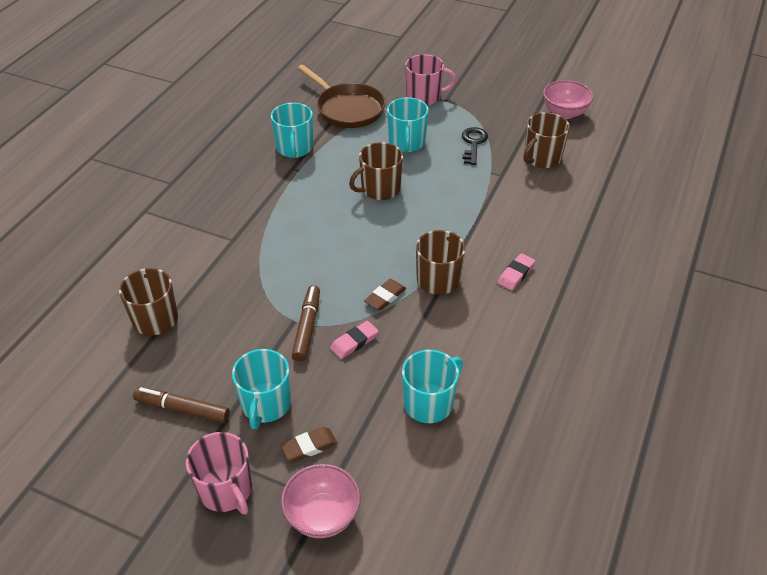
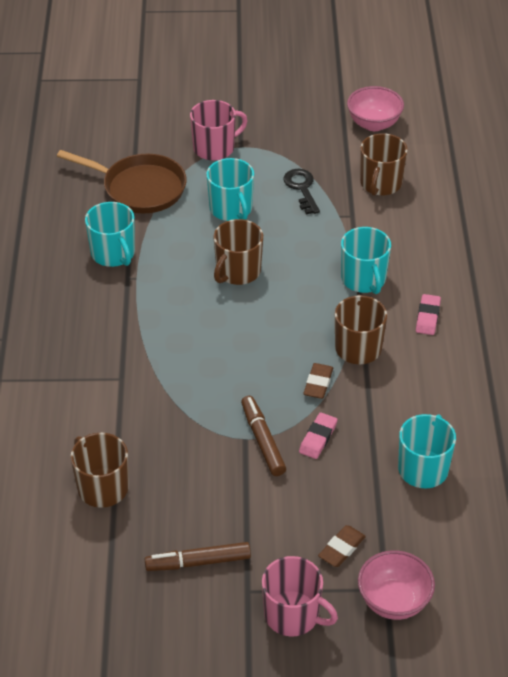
camera: 25 degrees left, 0 degrees up
(265, 404) = (274, 527): turquoise mug -> turquoise mug (364, 279)

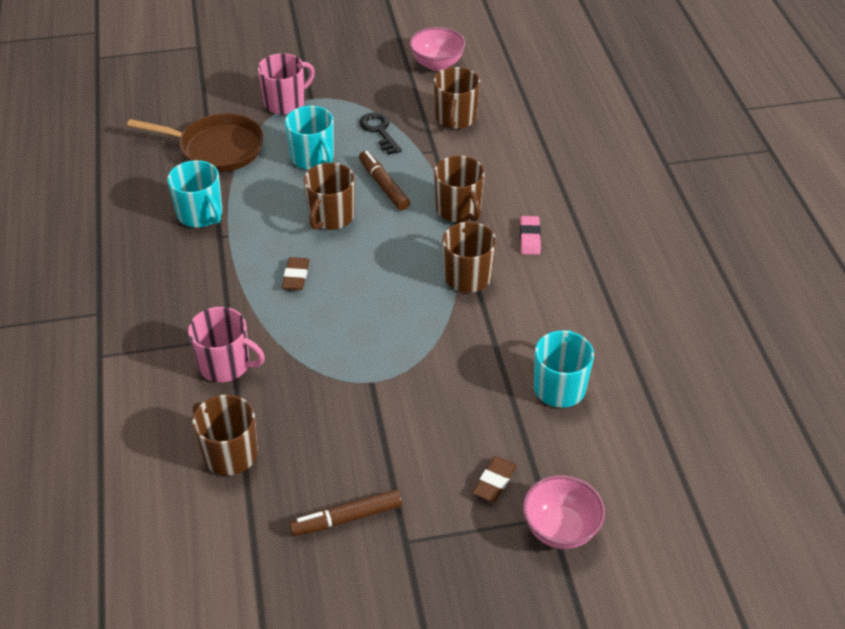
camera: 10 degrees left, 0 degrees up
(263, 440) = (390, 381): brown marker -> brown marker (384, 185)
(293, 615) = (458, 560): pink mug -> pink mug (225, 365)
(318, 383) = (435, 316): brown eraser -> brown eraser (296, 276)
(318, 438) = (446, 371): pink eraser -> none
(364, 279) = (459, 209): turquoise mug -> brown mug

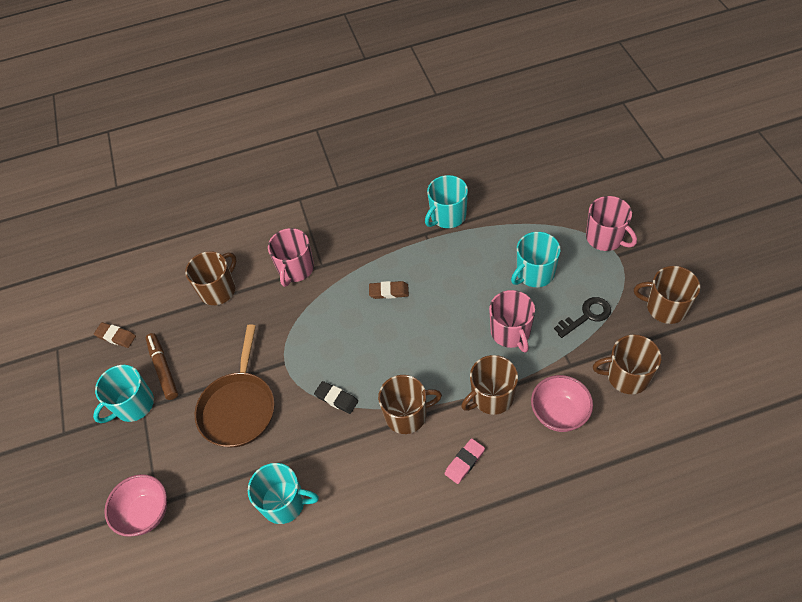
camera: 90 degrees right, 10 degrees up
(216, 148) = (529, 206): brown pan -> brown pan (239, 407)
(331, 217) = (462, 301): brown mug -> brown mug (665, 307)
(384, 185) = (511, 332): brown marker -> pink mug
(397, 554) = (133, 405): none -> turquoise mug
(434, 334) = (336, 399): none -> black eraser
(437, 64) = (712, 347): pink bowl -> pink bowl (559, 413)
(494, 481) = (190, 461): brown eraser -> brown eraser (116, 336)
(529, 238) = (464, 462): pink eraser -> pink eraser turned 45 degrees counterclockwise

